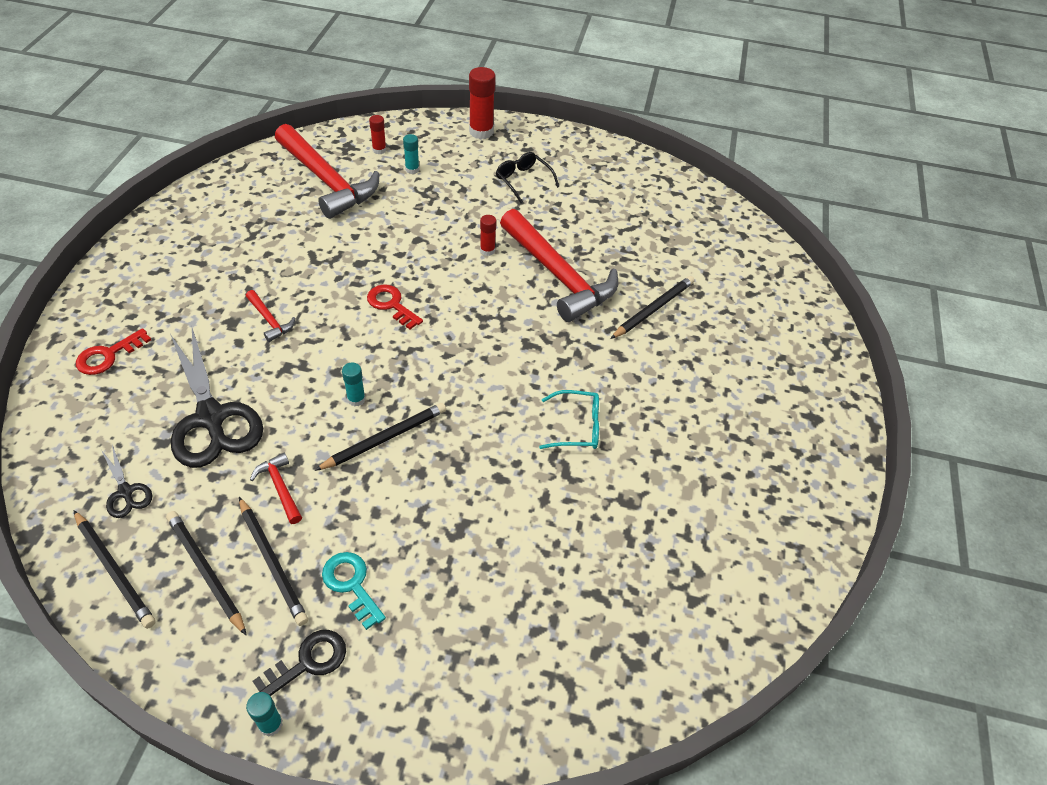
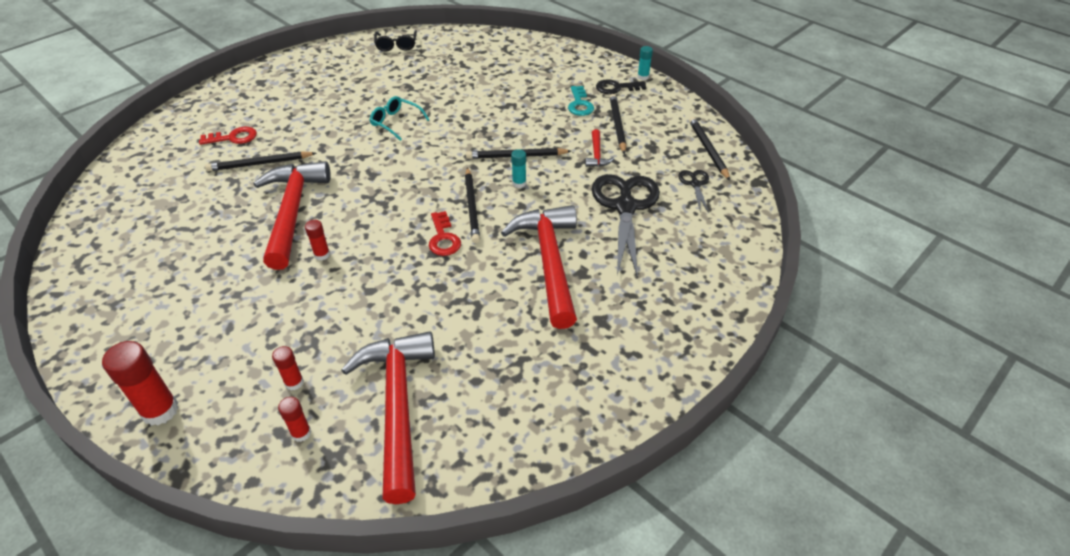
camera: 145 degrees left, 5 degrees down
(108, 356) = (694, 281): red key -> red key (233, 137)
(206, 572) = (655, 133): black pencil -> black pencil (472, 207)
(270, 320) = (549, 262): red hammer -> red hammer, size x2.37
(412, 169) = (294, 383): turquoise glue stick -> red glue stick
(523, 180) = (204, 317): black glasses -> black glasses (396, 45)

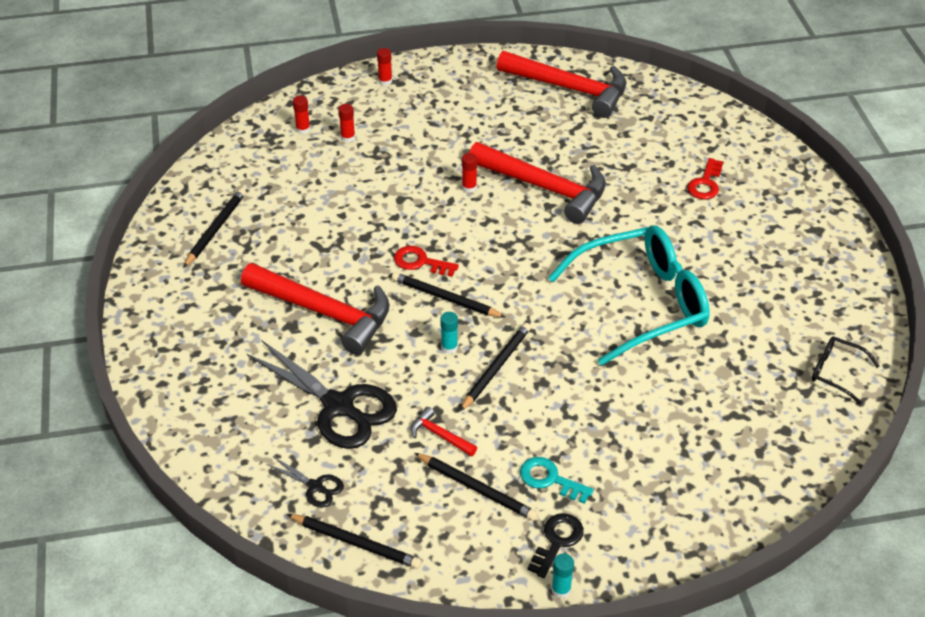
camera: 125 degrees right, 0 degrees up
(160, 410) = (385, 81): red glue stick -> red glue stick, size x0.55
(260, 163) = (641, 189): black pencil -> black pencil (215, 229)
(396, 122) = (642, 303): turquoise glasses -> turquoise glasses, size x2.29
(397, 407) = (276, 174): red hammer -> red hammer (569, 88)

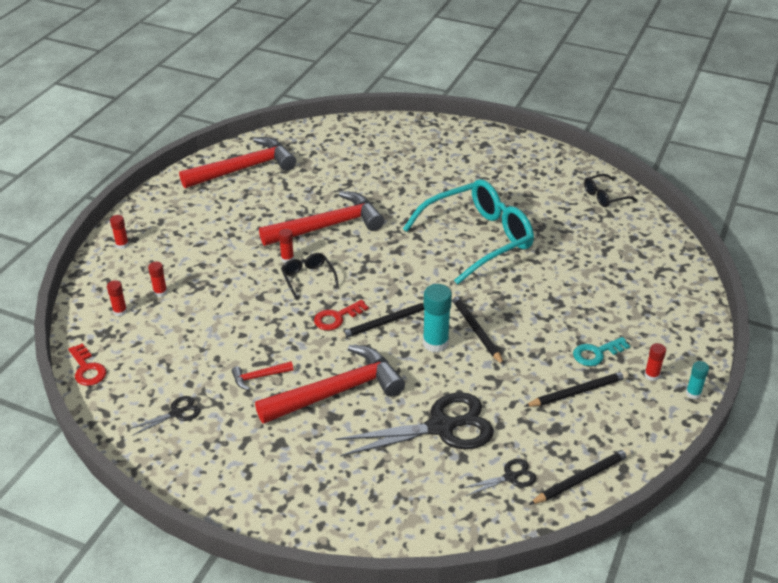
camera: 55 degrees left, 5 degrees down
(215, 229) = (176, 413): black pencil -> black scissors
(440, 435) = (515, 387): red hammer -> red hammer (259, 377)
(449, 347) = (435, 343): turquoise glue stick -> turquoise glue stick, size x1.83
(455, 215) = (308, 278): none -> black glasses
(557, 541) = (651, 375): black key -> red glue stick
(642, 303) = (478, 238): turquoise glasses -> turquoise glasses turned 45 degrees clockwise
(705, 183) = (400, 162): red key -> red key (87, 369)

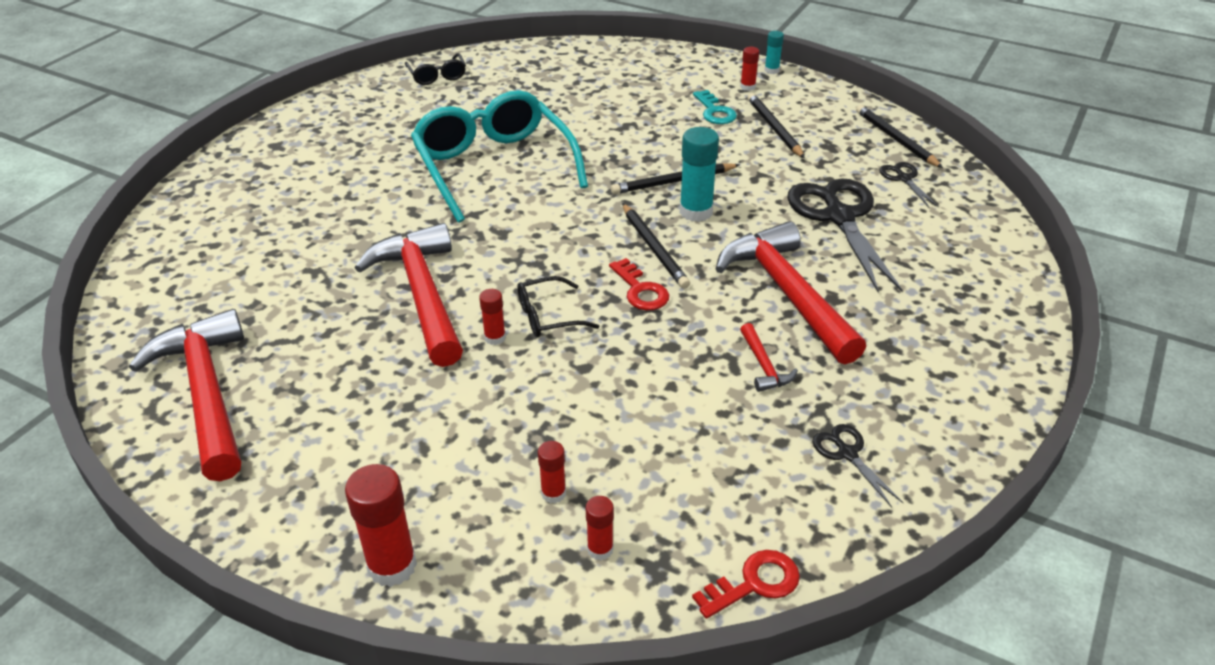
camera: 85 degrees left, 0 degrees up
(122, 245) = (392, 566): red glue stick -> red glue stick, size x1.83

